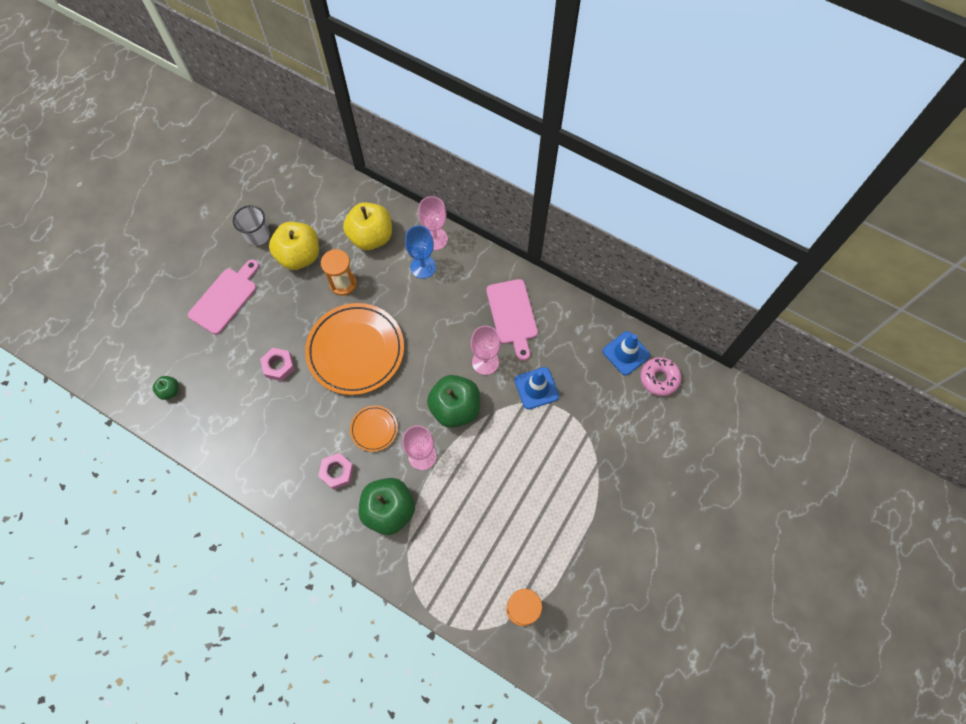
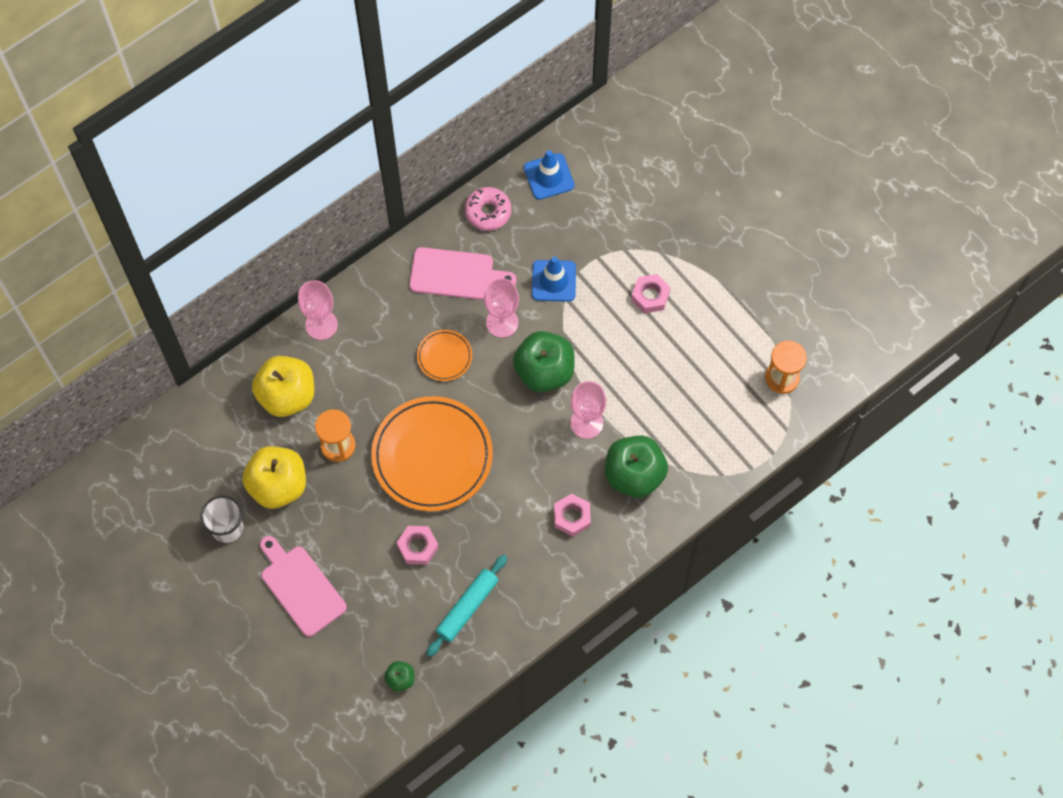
camera: 70 degrees left, 0 degrees up
(239, 419) = (467, 607): none -> turquoise rolling pin
(374, 429) = (536, 464): orange plate -> orange plate (444, 356)
(423, 267) = (353, 350): blue goblet -> none
(554, 469) = (650, 296): none -> pink nut
(659, 378) = (590, 156): pink donut -> pink donut (488, 212)

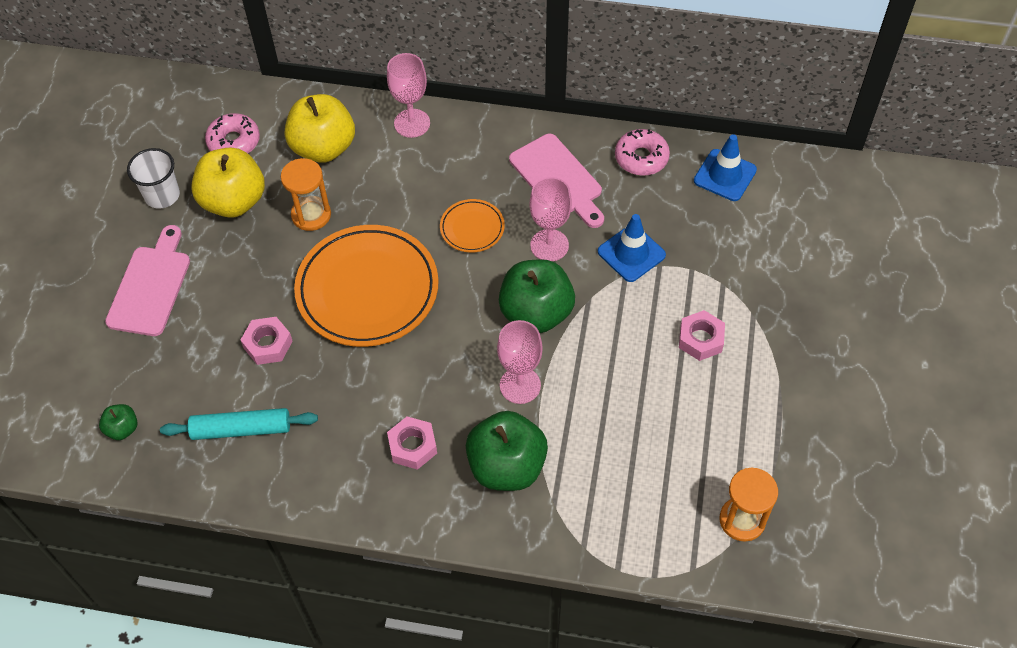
camera: 50 degrees right, 10 degrees down
(224, 449) = (234, 142): none -> pink donut

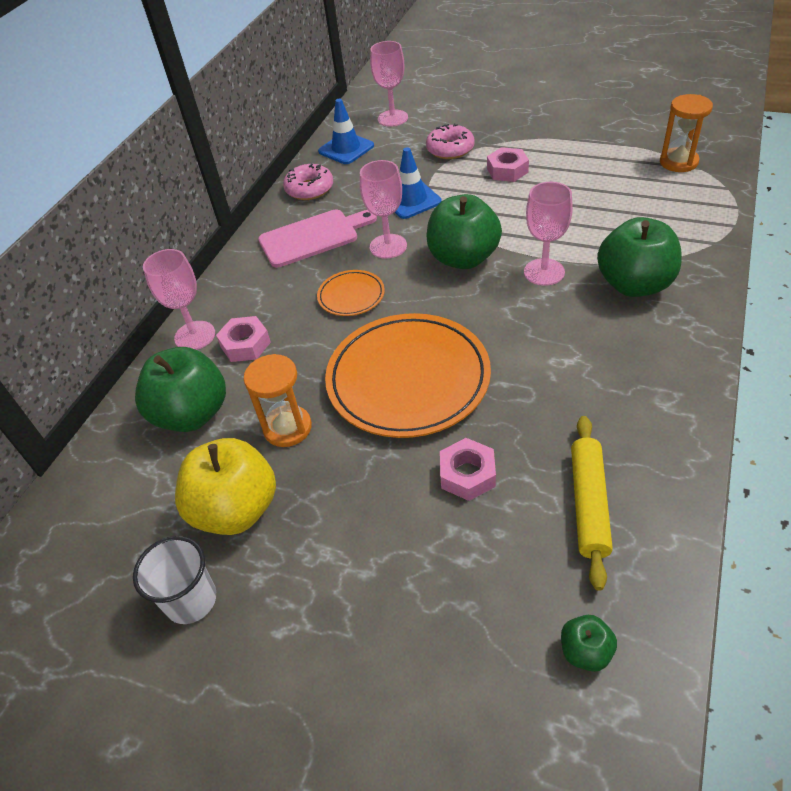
camera: 75 degrees left, 10 degrees down
(151, 286) = (347, 614): pink cutting board -> none
(234, 142) = (137, 508): pink donut -> pink donut (450, 149)
(241, 429) = (589, 504): turquoise rolling pin -> yellow rolling pin
(323, 147) = (192, 414): yellow apple -> green apple
(412, 446) = (612, 349): pink nut -> pink nut (245, 344)
(799, 209) = (392, 118): none -> pink goblet

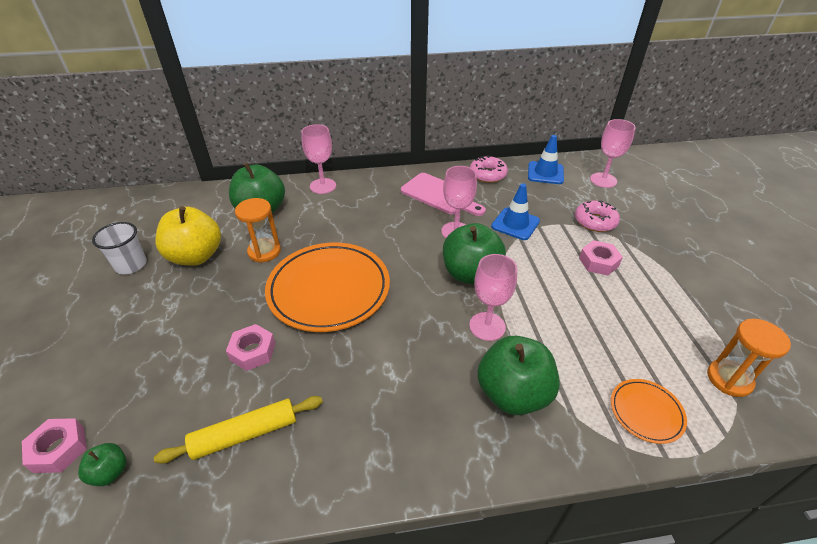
camera: 55 degrees right, 5 degrees down
(245, 344) = (325, 207): pink nut -> pink nut (59, 449)
(351, 296) = (394, 233): orange plate -> orange plate (646, 412)

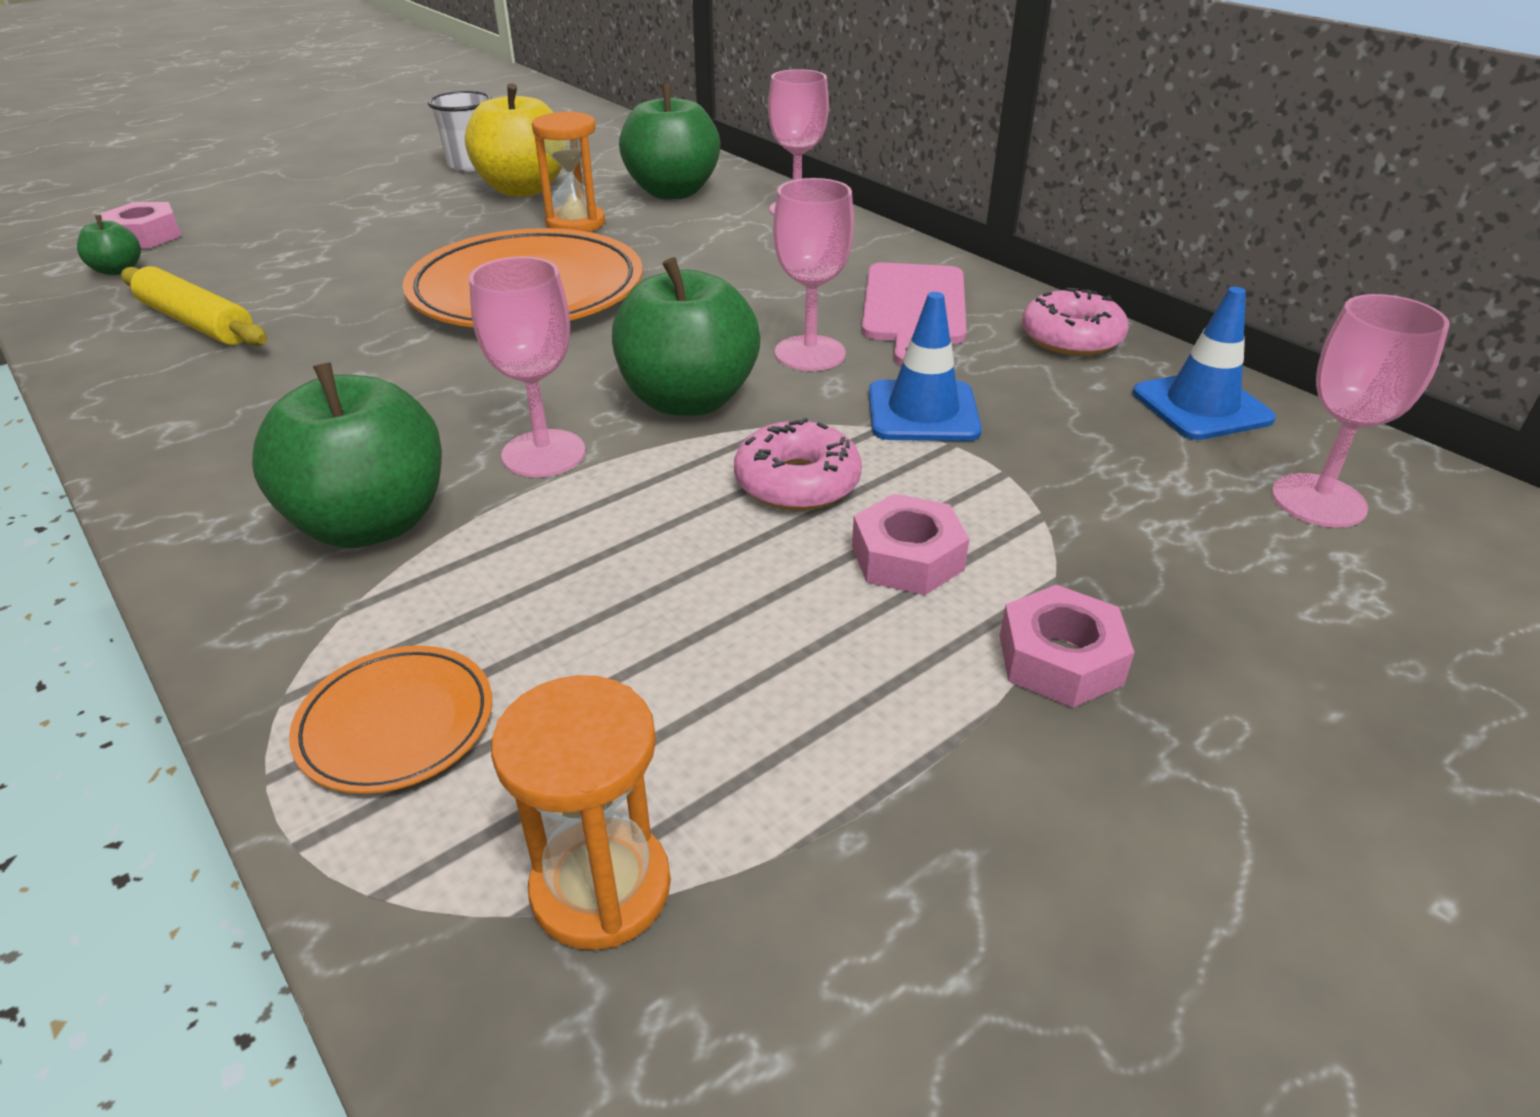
camera: 60 degrees right, 5 degrees down
(253, 351) = (353, 281): pink nut -> pink nut (1060, 659)
(595, 221) = (1084, 522): pink donut -> pink donut (797, 482)

